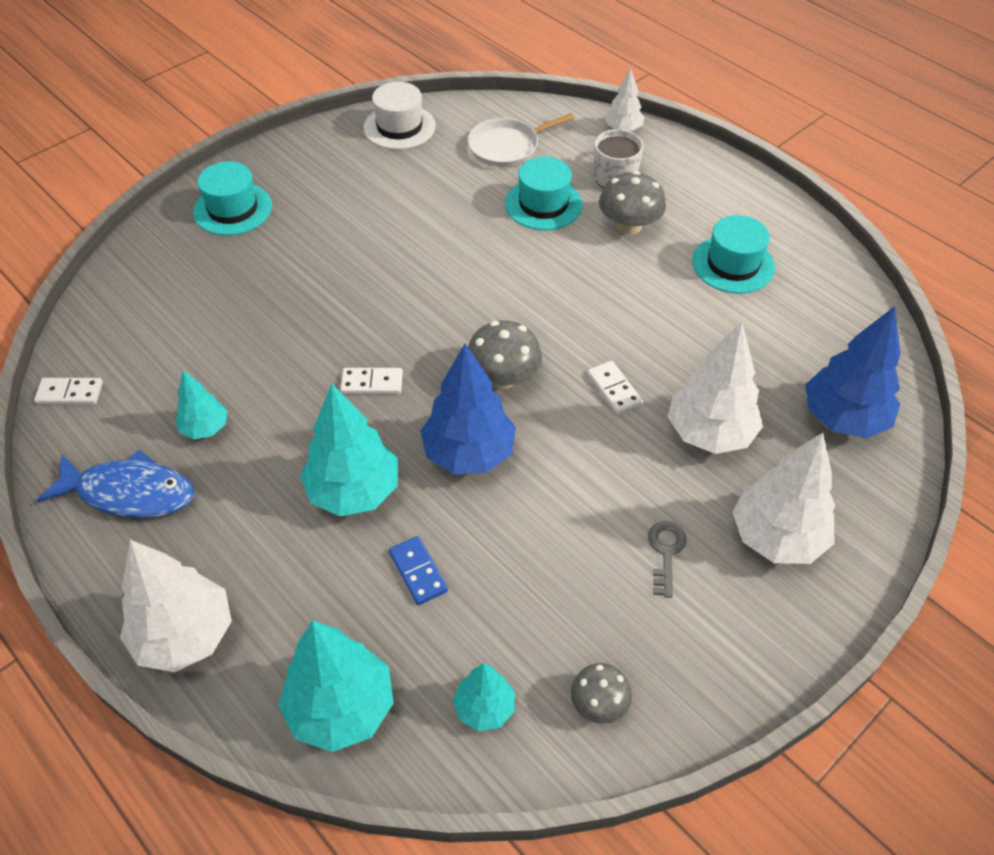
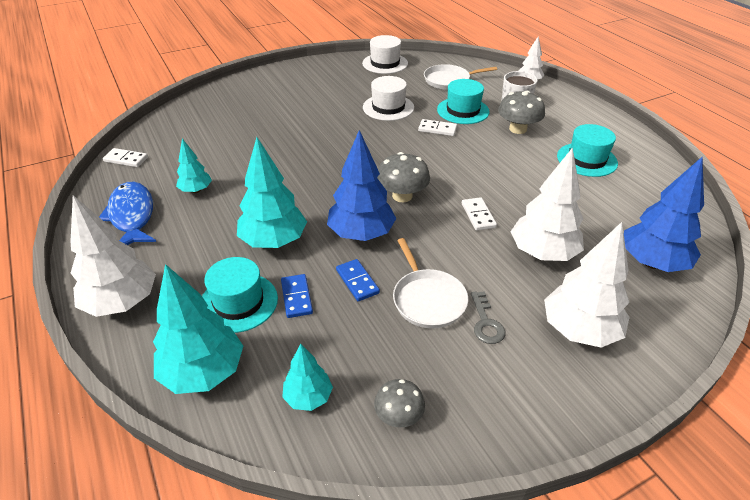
camera: 15 degrees right, 10 degrees down
(129, 493) = (132, 216): blue fish -> blue fish turned 135 degrees counterclockwise
(233, 209) = (267, 87): turquoise hat -> turquoise hat (238, 302)
(372, 383) = (312, 185): white domino -> white domino (437, 129)
(433, 217) = (388, 107): none -> white hat
(488, 529) = (357, 281): none -> blue domino
(586, 535) = (427, 299): none -> white pan
(665, 553) = (486, 322): grey key -> grey key turned 150 degrees clockwise

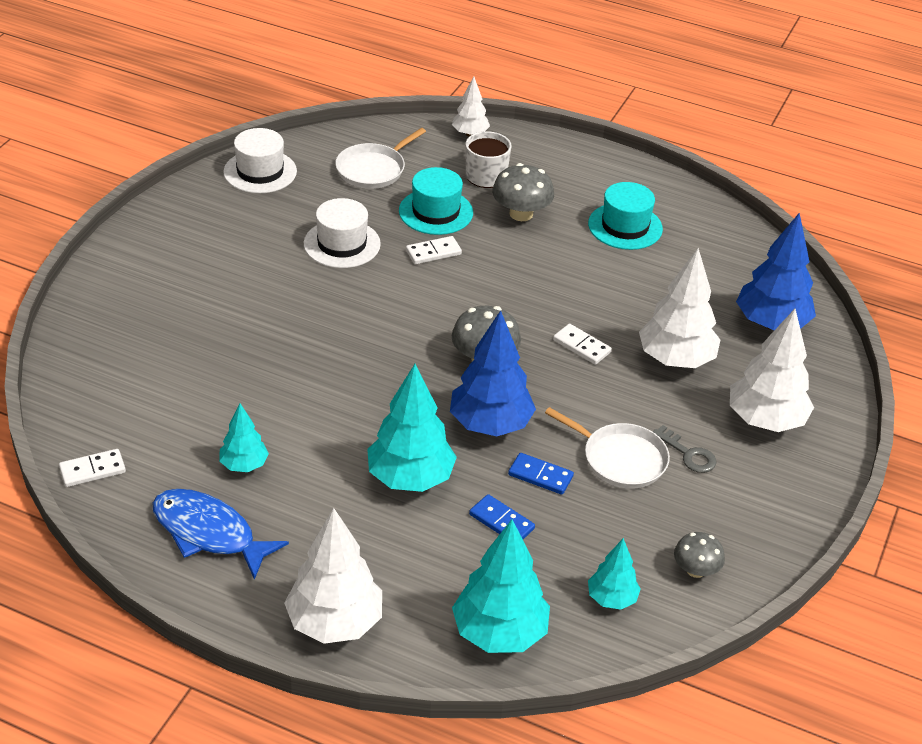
camera: 40 degrees left, 0 degrees up
(238, 302) = (452, 557): turquoise hat -> none

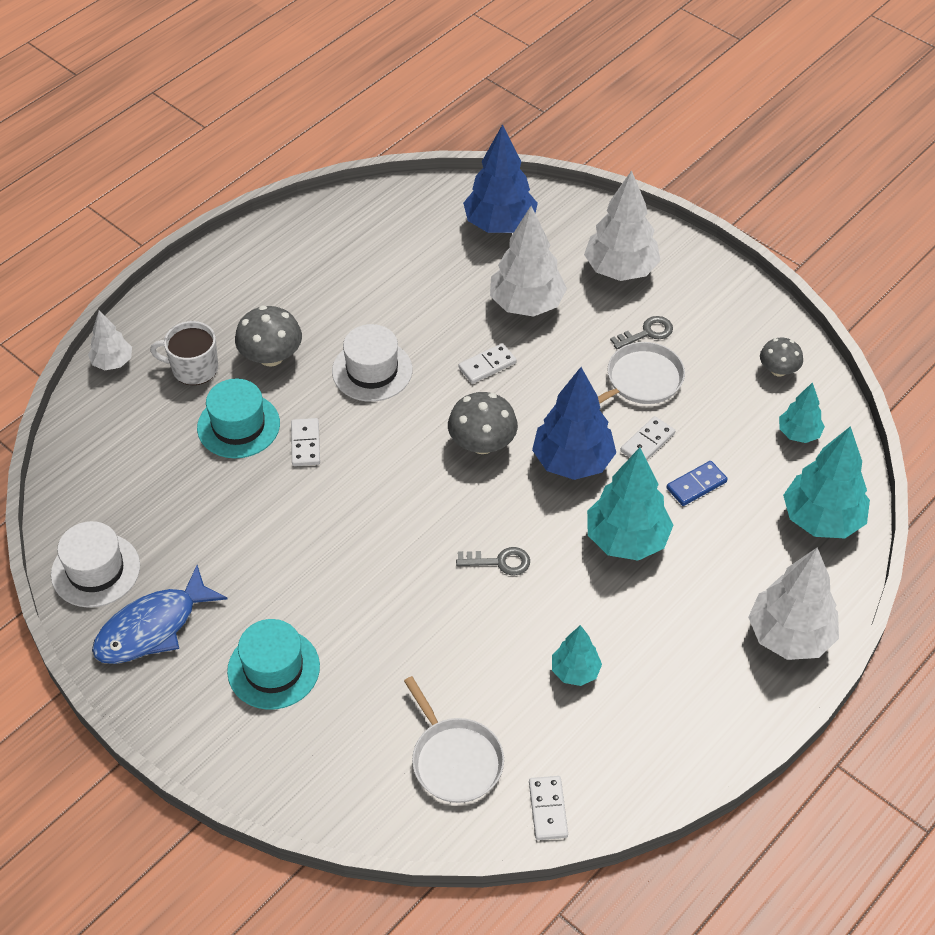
camera: 70 degrees left, 10 degrees up
(209, 533) = (660, 717): blue fish -> blue fish (152, 628)
(342, 244) = (260, 519): white hat -> white hat (372, 370)
(350, 394) = (499, 562): none -> grey key
(373, 169) = (139, 463): white pan -> white pan (455, 760)
(540, 476) = (647, 442): blue domino -> white domino
(625, 226) = (324, 282): turquoise hat -> turquoise hat (273, 669)

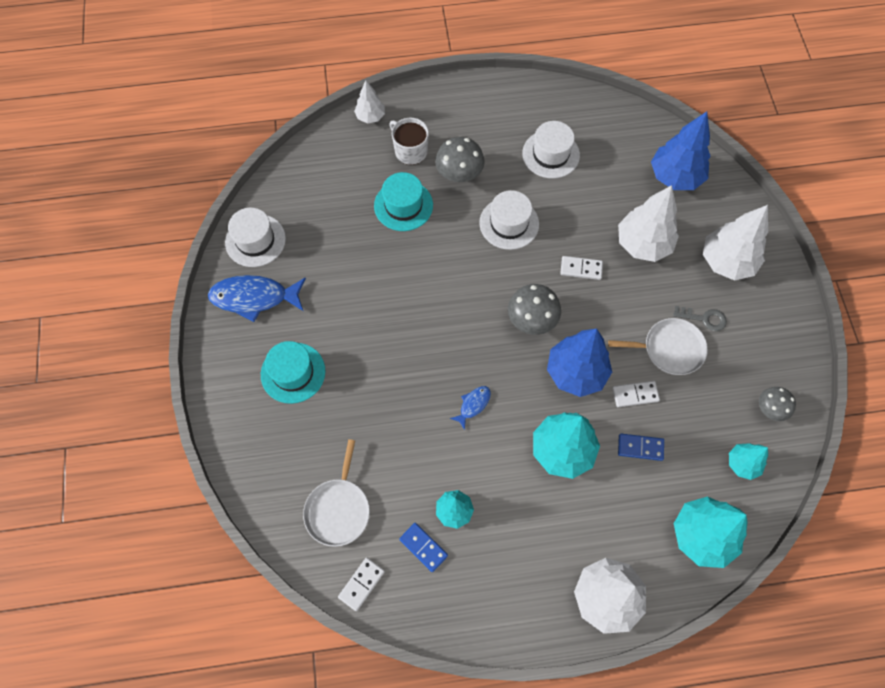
camera: 40 degrees right, 15 degrees up
(305, 444) = (430, 244): white domino -> none
(353, 279) = (550, 154): none -> white hat
(499, 562) = (473, 405): grey key -> blue fish
(577, 727) = (423, 547): none -> blue domino

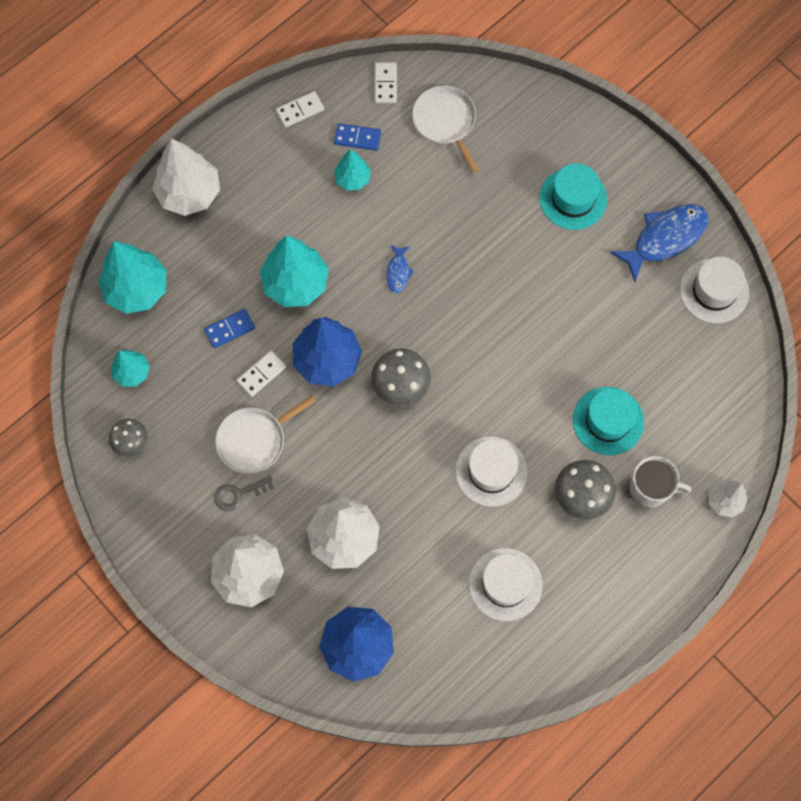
camera: 145 degrees right, 5 degrees up
(581, 269) = (388, 469): white domino -> white domino (300, 110)

